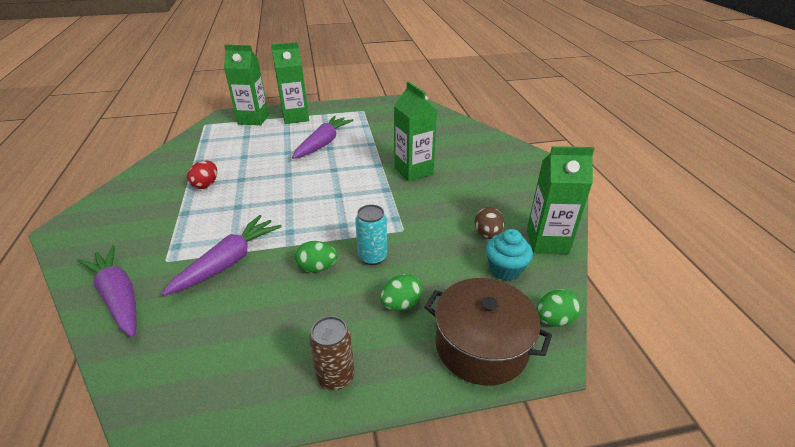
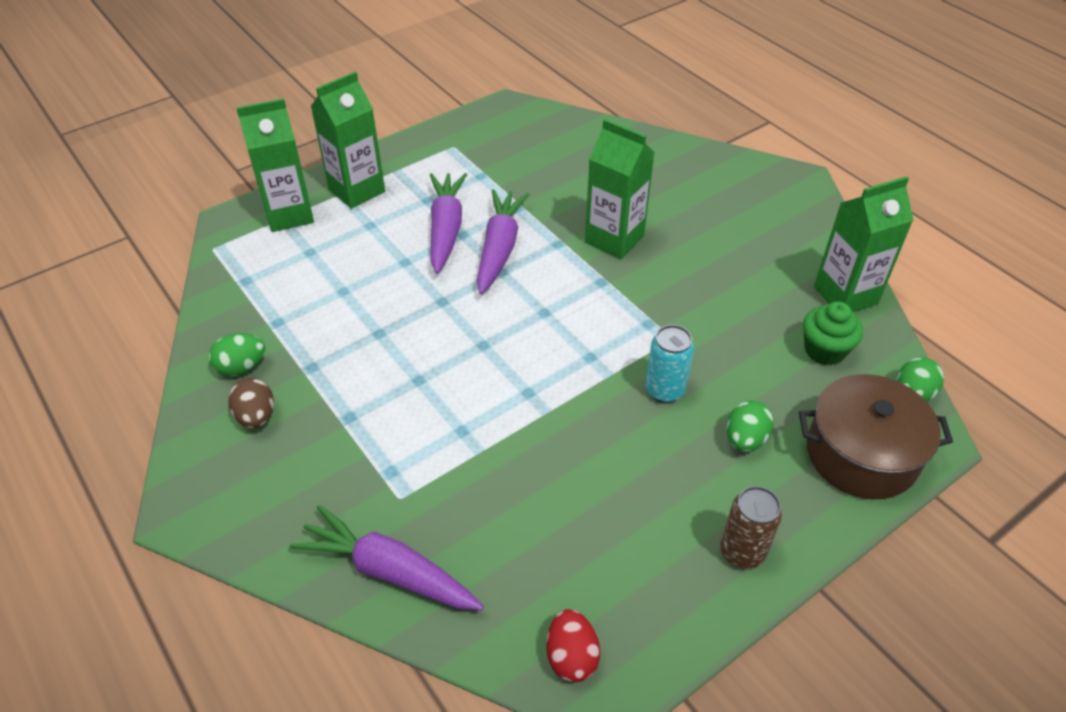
camera: 25 degrees left, 10 degrees up
(206, 185) = (334, 360): red egg -> red egg (571, 657)
(228, 262) = (488, 467): purple carrot -> purple carrot (499, 248)
(317, 268) = (609, 430): green egg -> green egg (241, 367)
(487, 234) = (774, 308): brown egg -> brown egg (256, 416)
(505, 269) = (824, 350): turquoise cupcake -> green cupcake

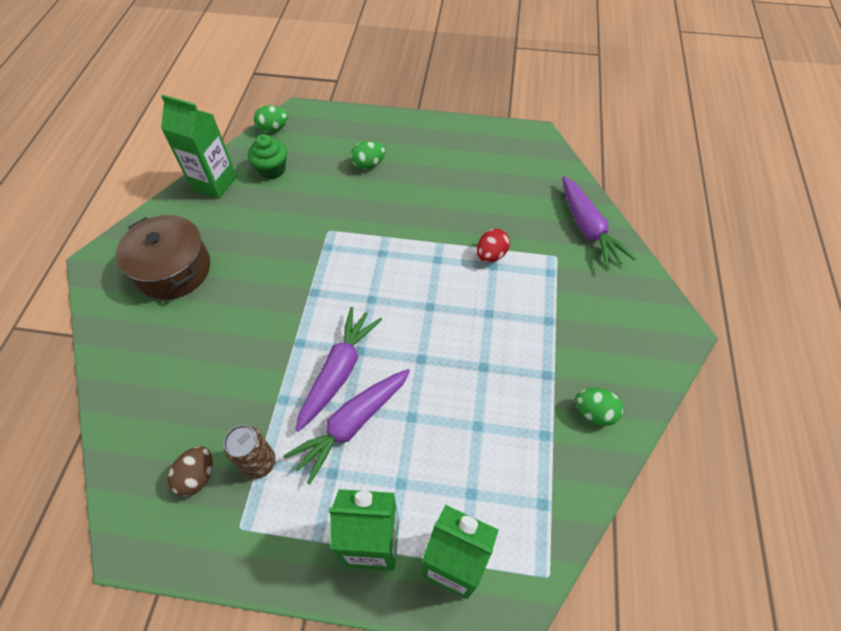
camera: 135 degrees left, 10 degrees up
(256, 416) = (605, 364): brown egg -> brown egg (197, 476)
(499, 248) = (338, 372): purple carrot -> purple carrot turned 150 degrees clockwise
(571, 657) = (538, 151): red egg -> red egg (491, 255)
(614, 239) = (263, 315): green carton -> none
(664, 390) = (370, 209): turquoise can -> none
(742, 552) = (430, 134): brown can -> brown can (259, 463)
(861, 454) = (332, 127): brown pot -> brown pot (173, 270)

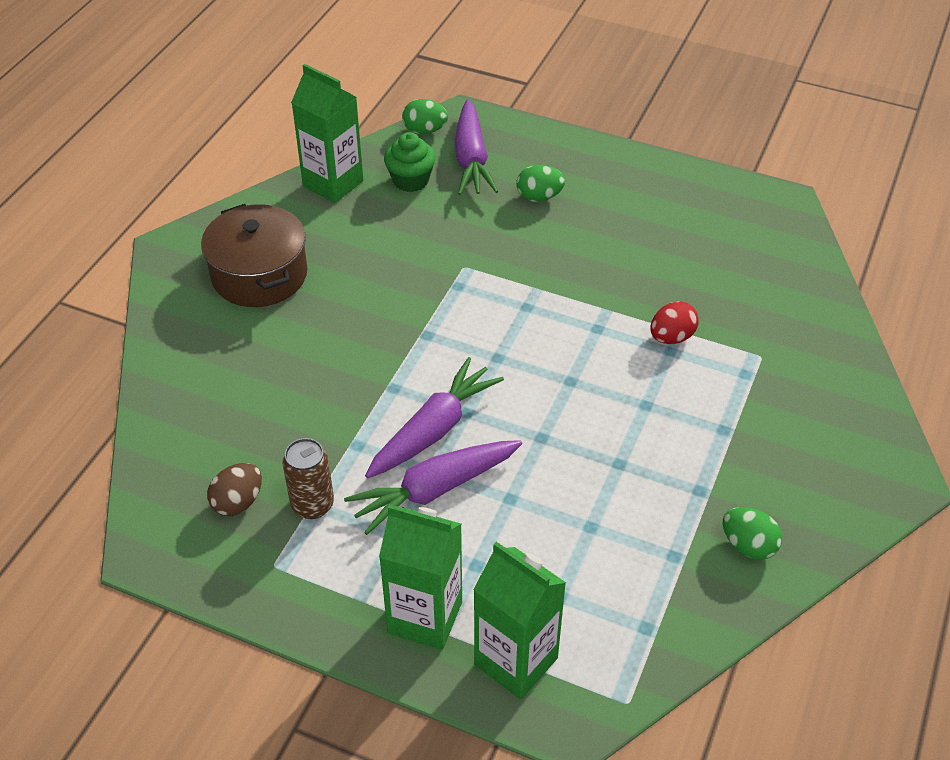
camera: 15 degrees right, 10 degrees down
(588, 228) = (817, 331): purple carrot -> purple carrot (471, 159)

